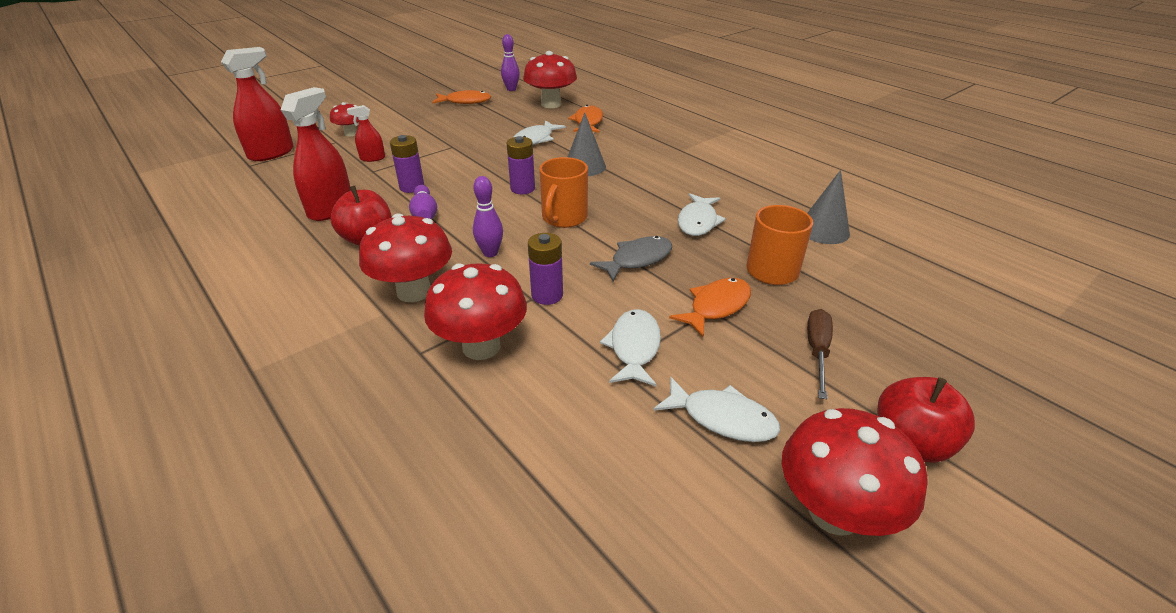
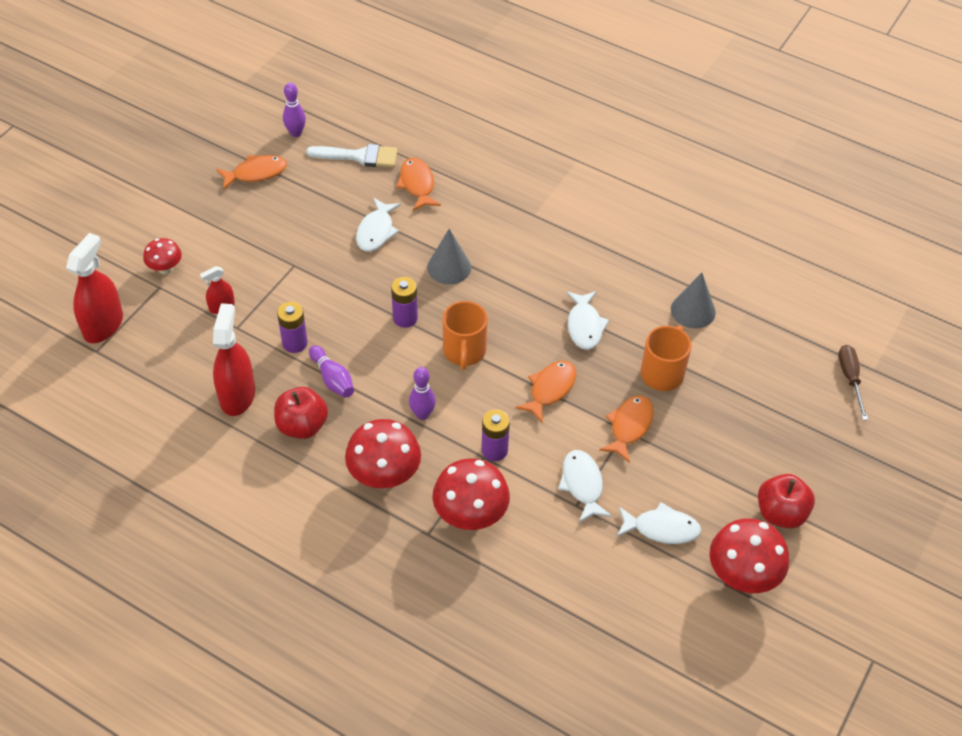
camera: 20 degrees left, 15 degrees up
(551, 104) = (359, 156): red mushroom -> white brush
(637, 259) = (550, 389): grey fish -> orange fish
(817, 351) = (711, 451): brown screwdriver -> brown screwdriver (850, 379)

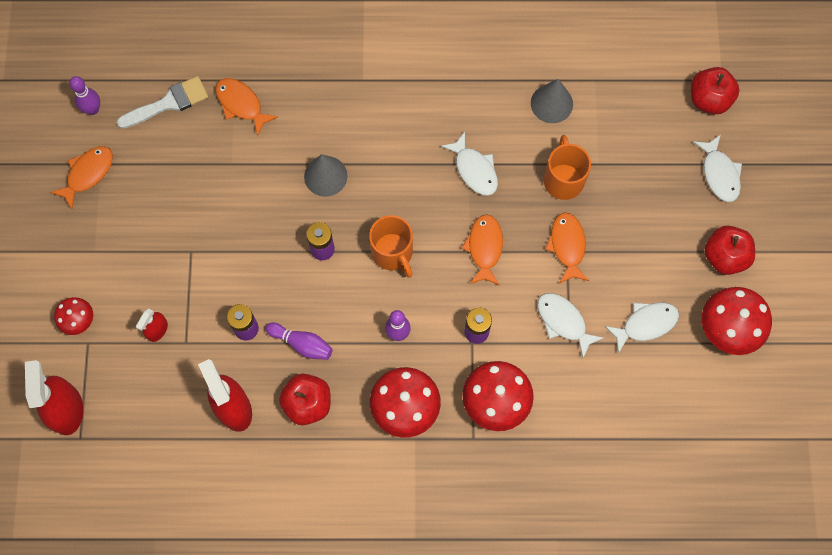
camera: 30 degrees left, 20 degrees up
(376, 231) = (238, 175): white fish -> white fish (719, 173)
(850, 379) = (709, 99): brown screwdriver -> red apple

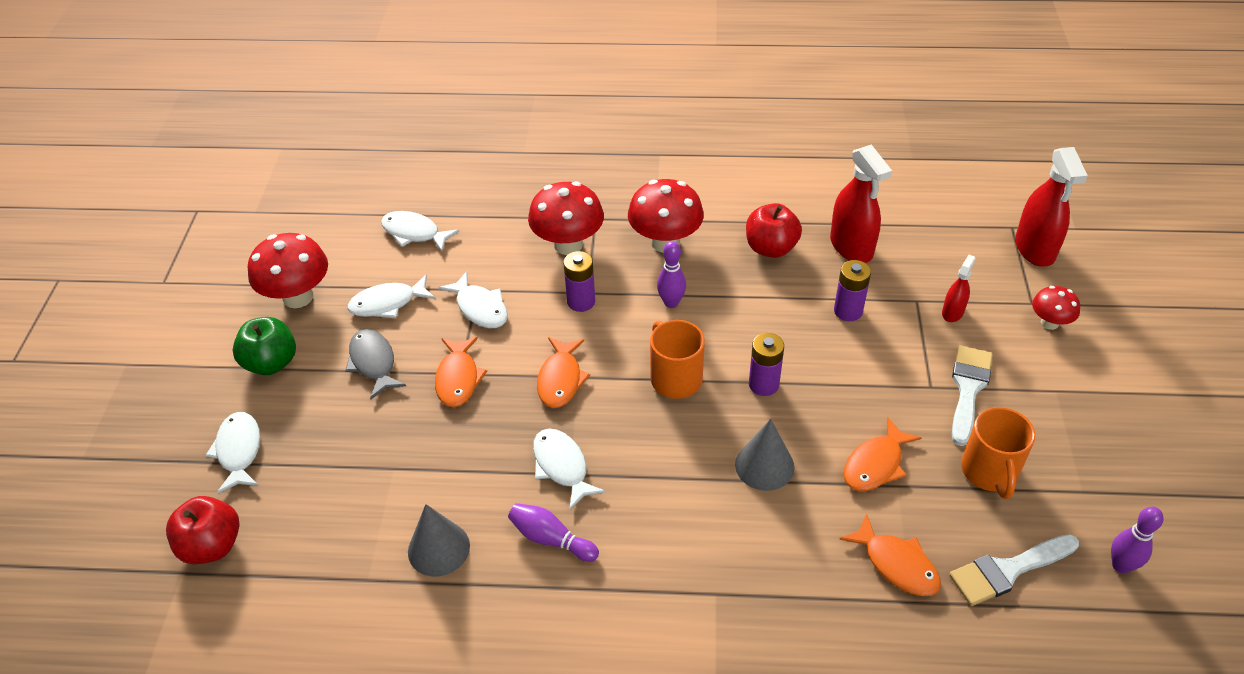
camera: 175 degrees left, 25 degrees down
(87, 174) = (1097, 479): orange fish -> orange fish (875, 464)
(162, 250) = (968, 389): none -> white brush
(302, 344) = (781, 296): purple bowling pin -> purple bowling pin (551, 539)
(563, 179) = (445, 451): orange mug -> orange mug (989, 472)
(640, 259) = (373, 363): none -> grey fish
(643, 413) = (414, 233): none -> white fish
(725, 256) = (271, 363): red apple -> green apple

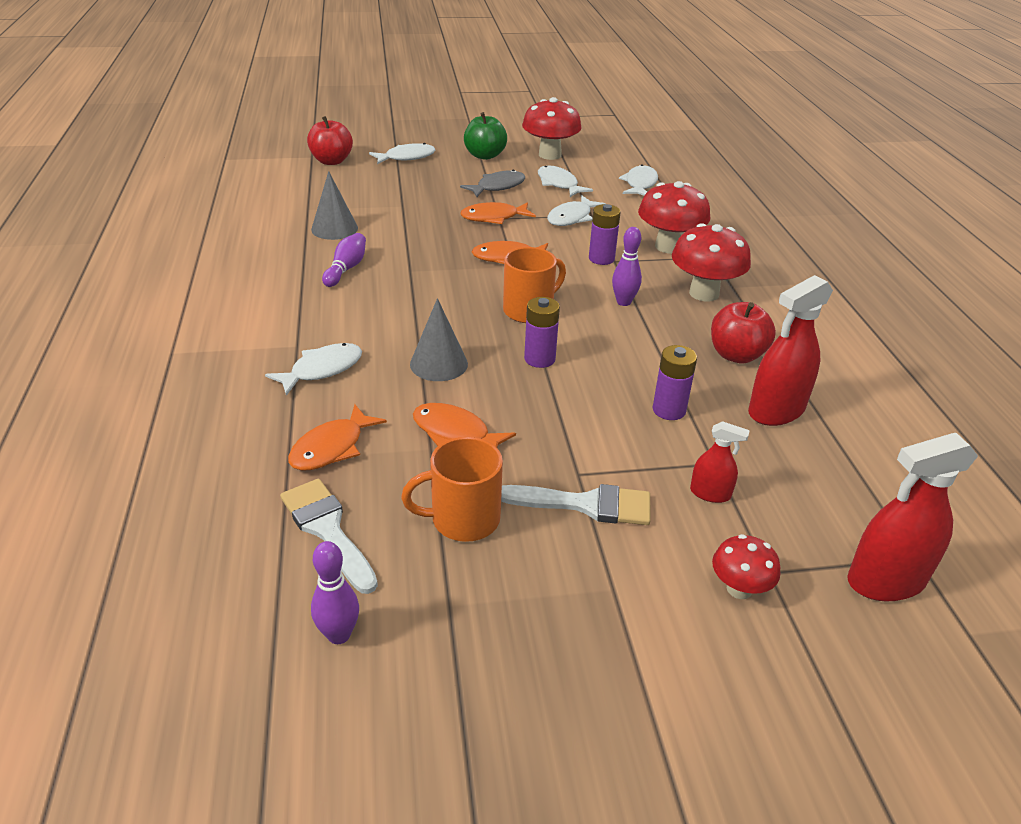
camera: 75 degrees right, 10 degrees down
(562, 466) = (417, 267): white fish -> white fish (322, 370)

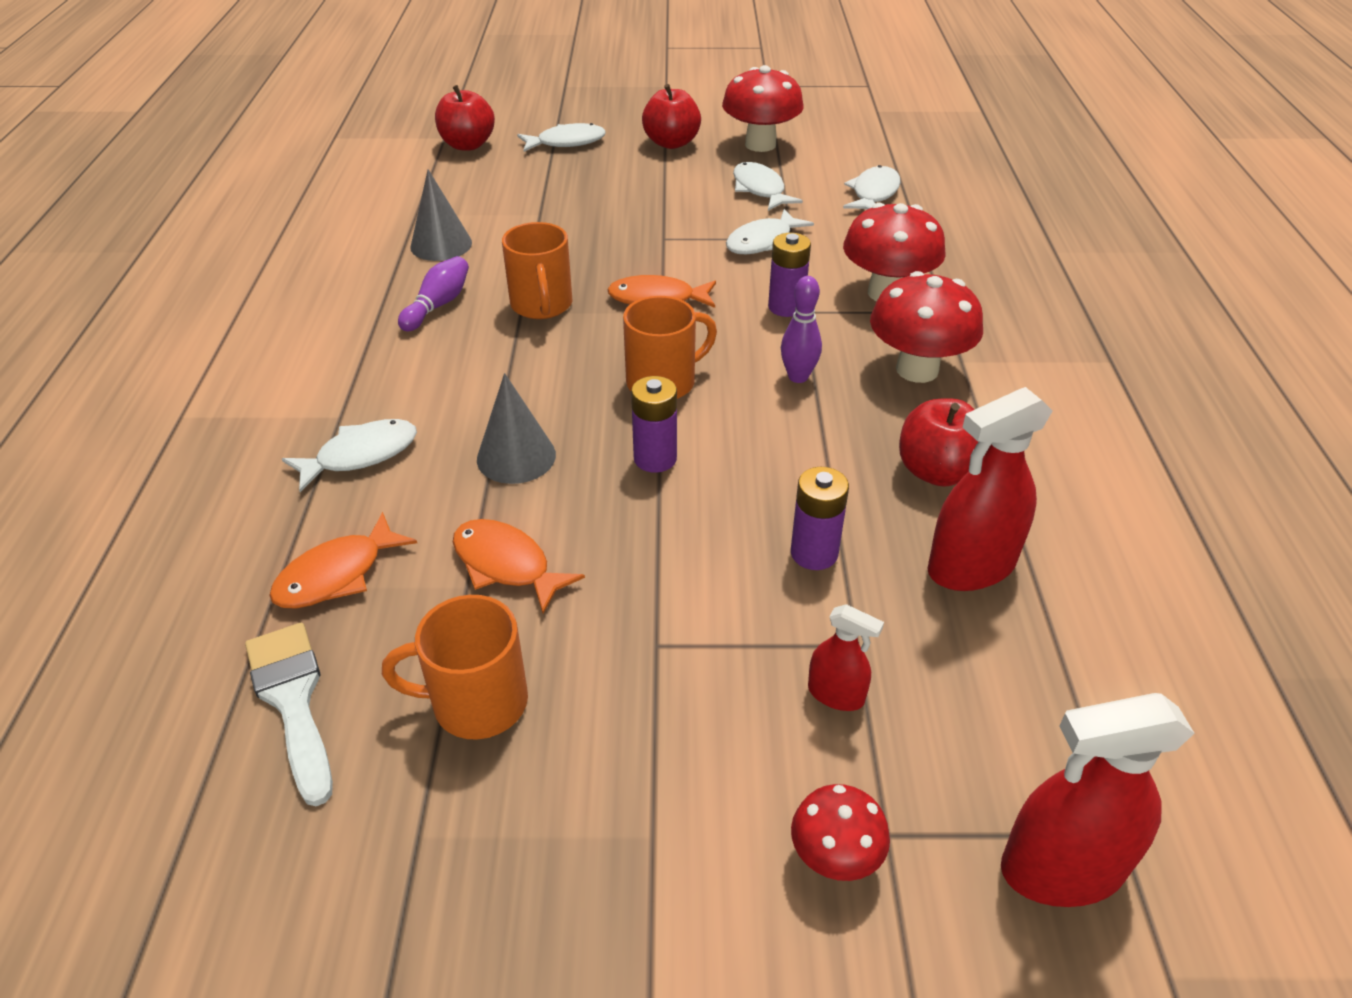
camera: 10 degrees right, 5 degrees up
(339, 635) = (258, 866): purple bowling pin -> none
(424, 265) = (542, 305): none -> orange mug
(485, 156) = (671, 143): green apple -> red apple
(493, 218) = (656, 237): orange fish -> none
(497, 187) = (675, 190): grey fish -> none
(586, 504) = (653, 695): white brush -> none

